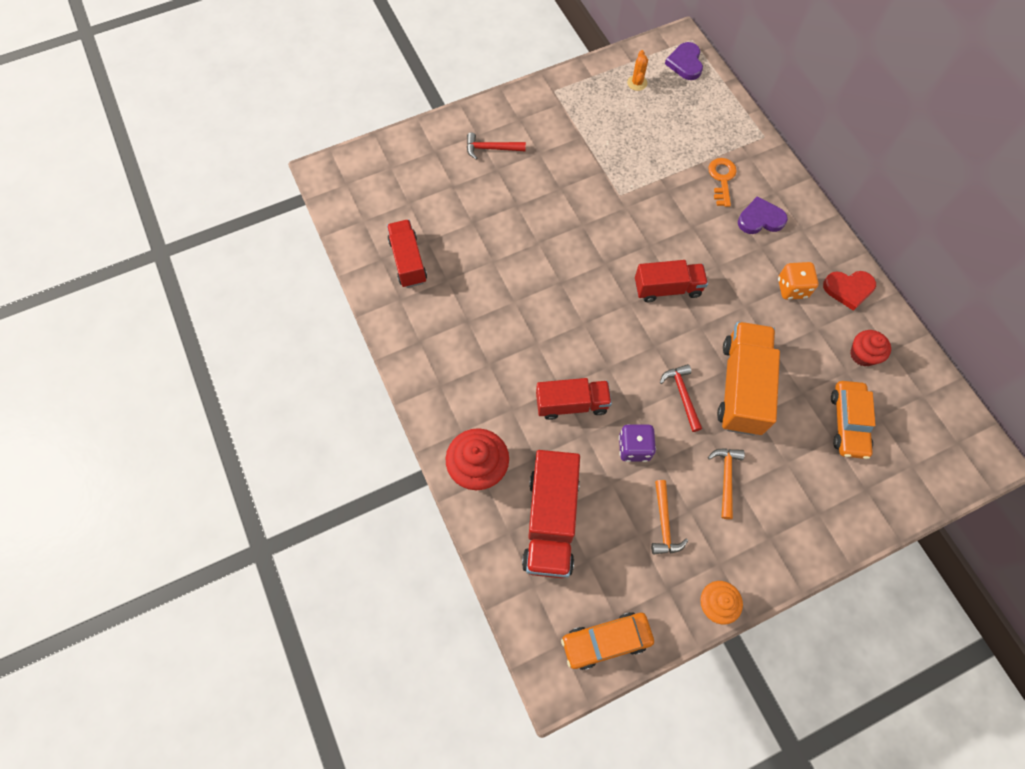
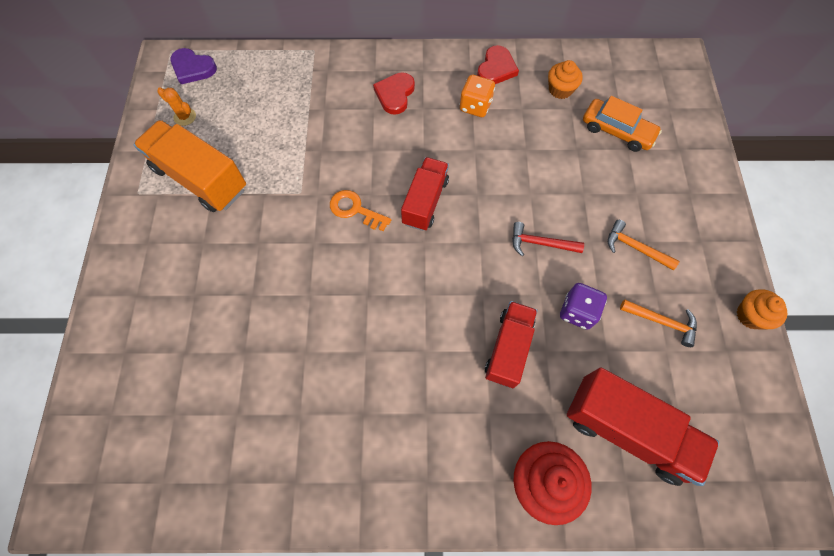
camera: 65 degrees left, 0 degrees up
(408, 261) = (250, 449): red truck -> none
(491, 149) = (164, 288): red hammer -> none
(606, 641) = (764, 433): orange car -> none
(722, 179) = (336, 102): orange key -> orange key (355, 209)
(741, 387) = (552, 191): orange truck -> orange truck (200, 178)
(760, 219) = (395, 94): purple heart -> red heart
(863, 354) = (560, 89): red cupcake -> orange cupcake

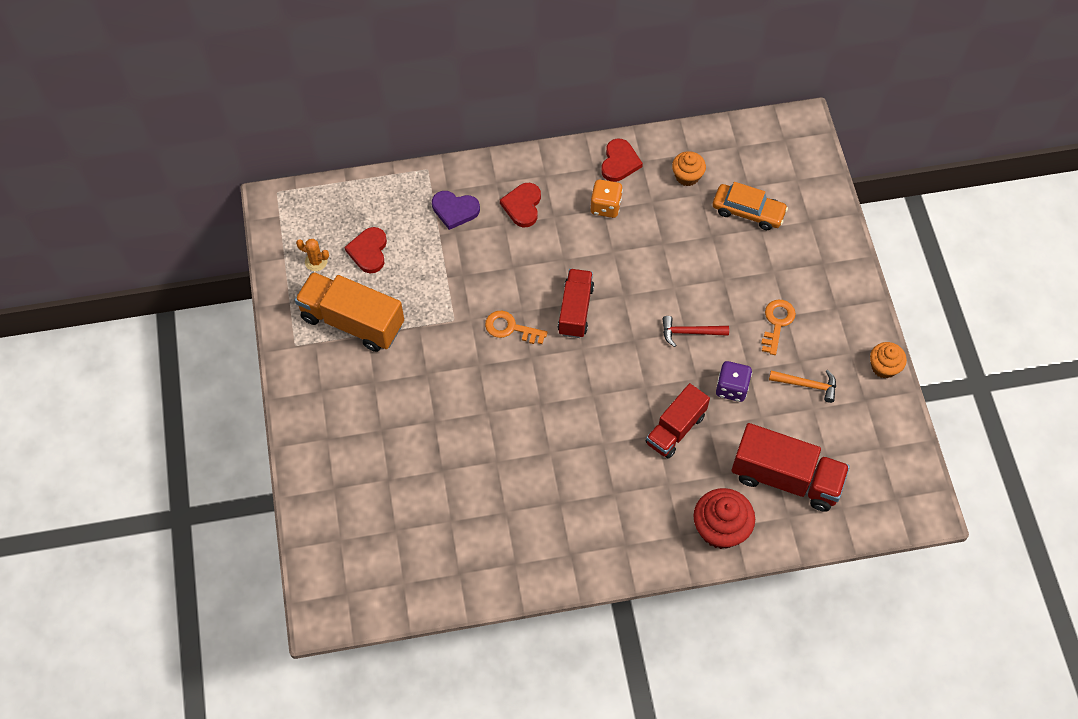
camera: 10 degrees left, 5 degrees down
(193, 68) = (307, 208): purple heart -> purple heart (455, 210)
(237, 115) = (368, 251): none -> red heart
(508, 348) = (675, 429): red truck -> red truck turned 150 degrees counterclockwise
(635, 248) = (777, 323): orange hammer -> orange key

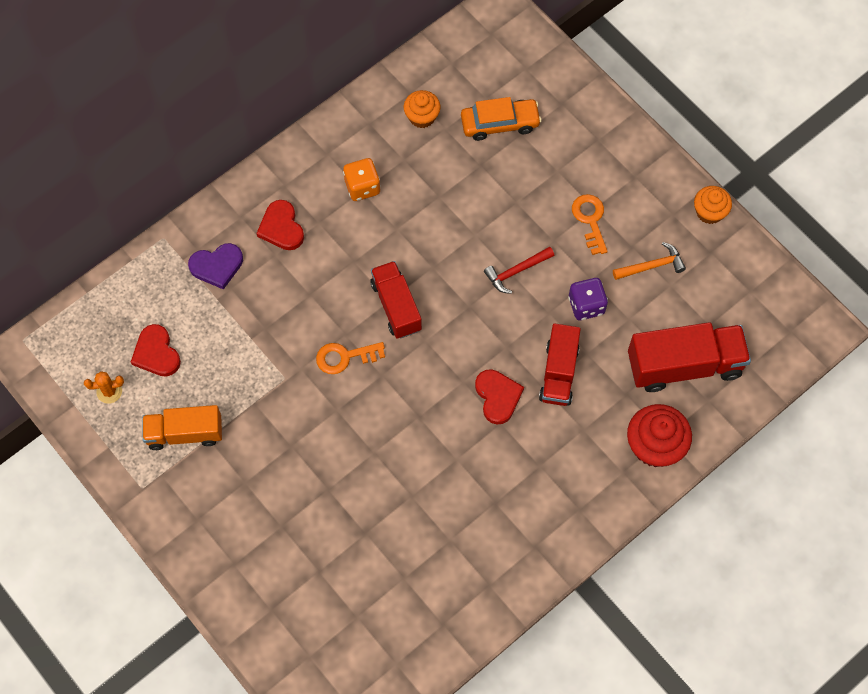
camera: 30 degrees left, 5 degrees up
(352, 321) = (185, 433): orange truck -> orange truck, size x0.66
(619, 162) = (349, 135): red heart -> red heart (497, 397)

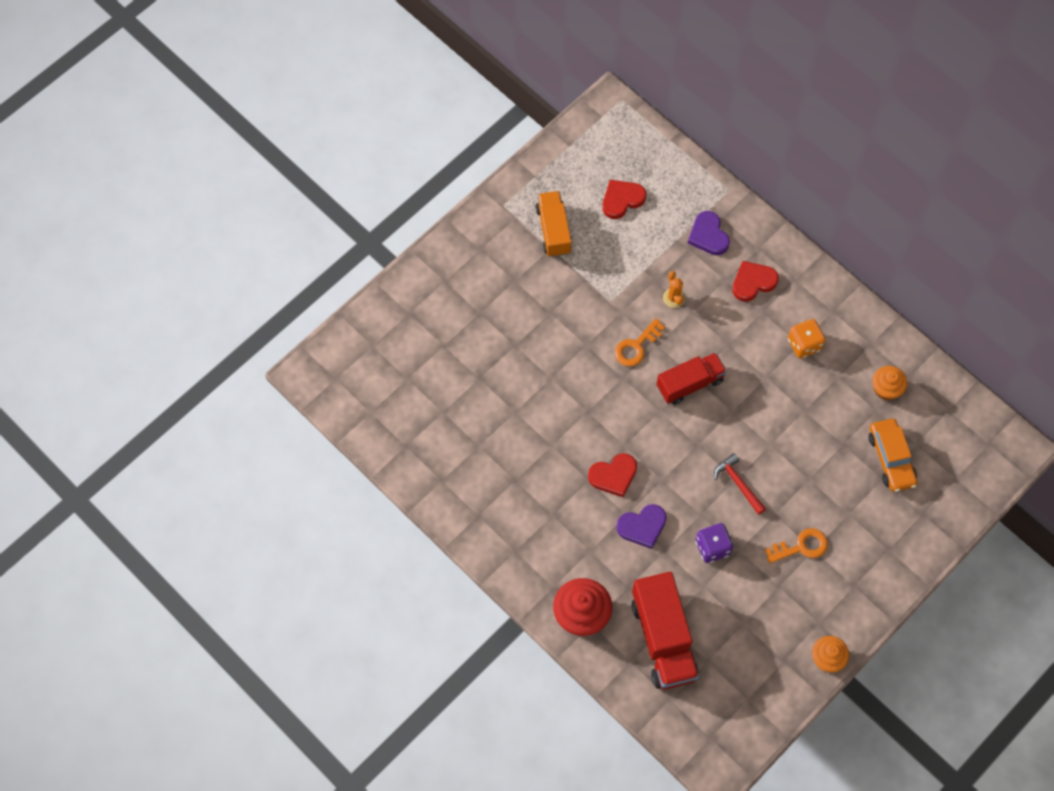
camera: 85 degrees right, 0 degrees up
(109, 391) = (584, 169): orange cactus -> orange cactus (673, 298)
(345, 357) = (636, 346): orange key -> orange key turned 120 degrees counterclockwise
(558, 373) = (642, 526): red truck -> purple heart
(651, 266) = (761, 605): orange hammer -> none

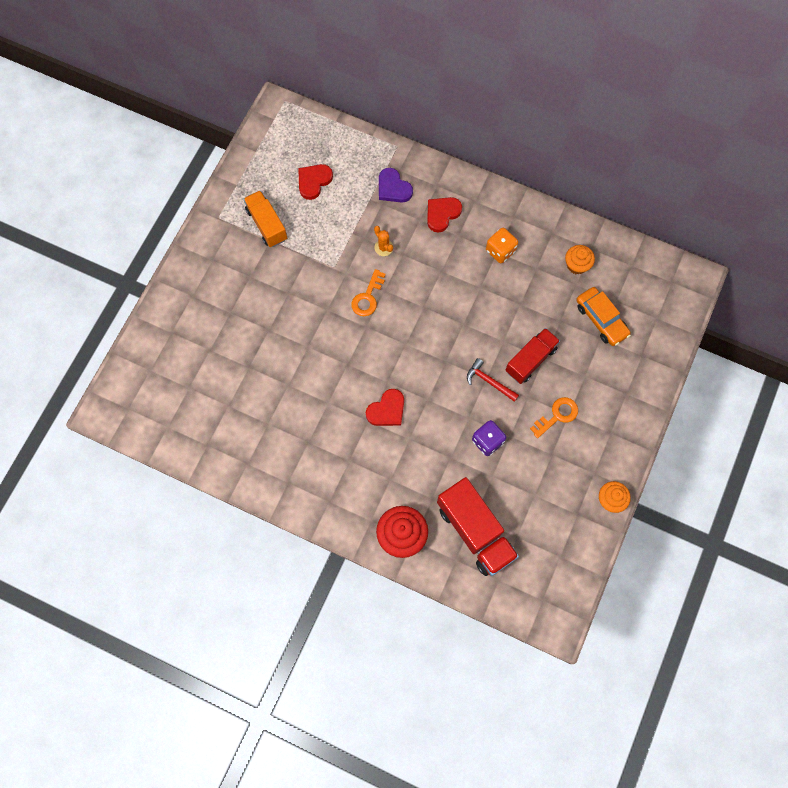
camera: 20 degrees left, 5 degrees up
(642, 526) = (425, 444): purple heart -> none
(690, 383) = (421, 313): red truck -> red truck (530, 360)

